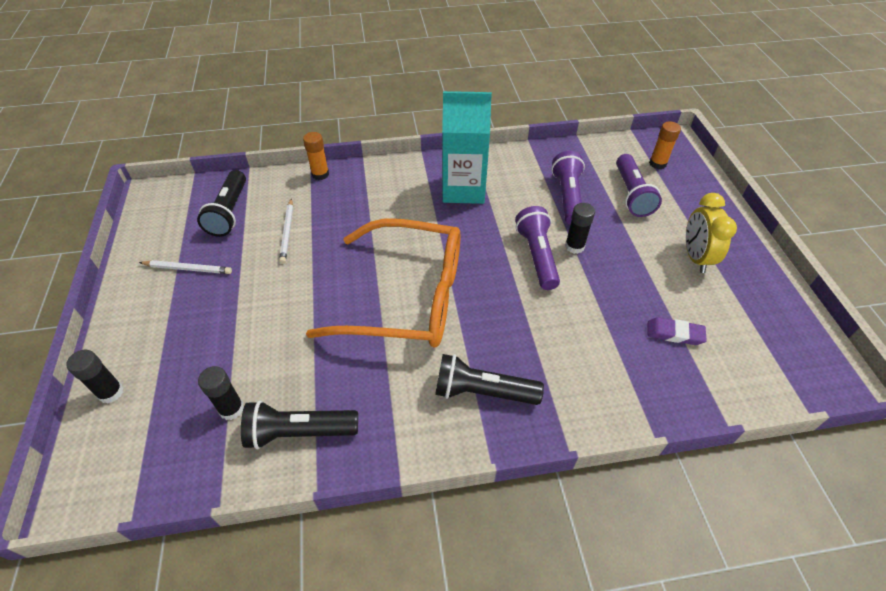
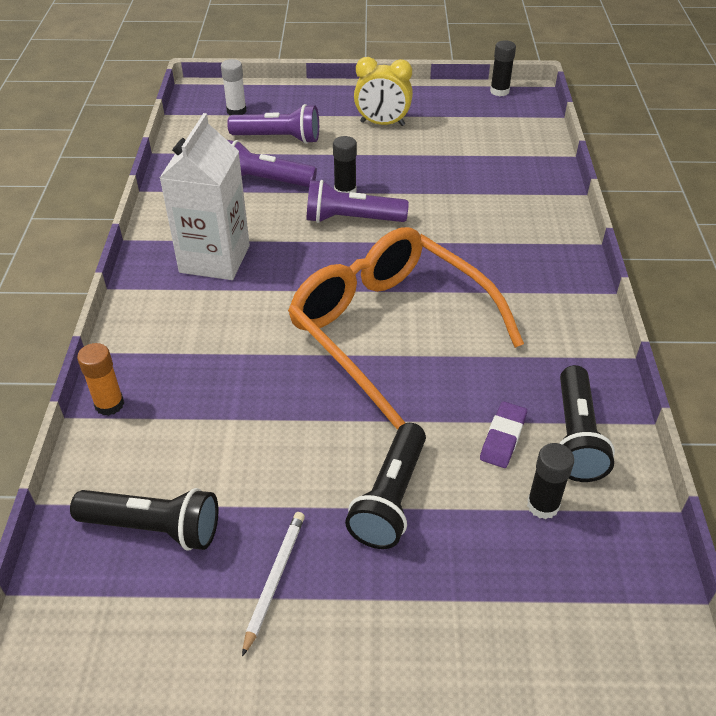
camera: 80 degrees left, 5 degrees down
(111, 392) = (510, 660): black glue stick -> black glue stick (499, 91)
(287, 232) = (232, 447): white pencil -> none
(407, 297) = (390, 329): orange glasses -> orange glasses turned 60 degrees counterclockwise
(463, 189) = (215, 259): turquoise carton -> white carton
(482, 392) = (529, 287): black flashlight -> black flashlight (390, 498)
(657, 163) = (236, 111): orange glue stick -> white glue stick
(674, 333) = (472, 158): purple eraser -> purple eraser (503, 438)

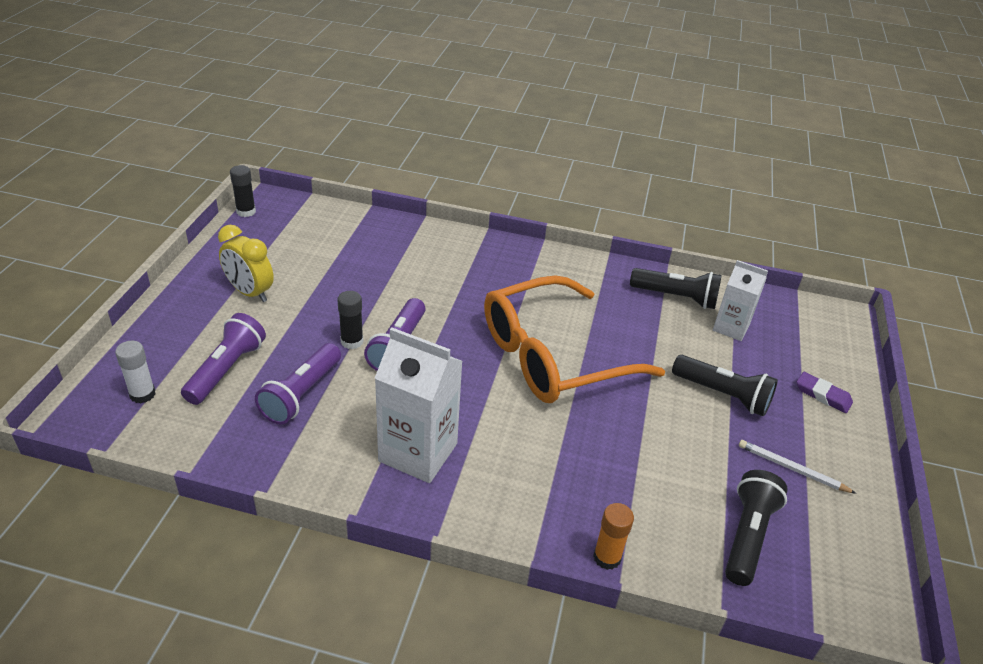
camera: 80 degrees left, 5 degrees down
(382, 123) = (250, 292): yellow clock -> yellow clock turned 105 degrees clockwise
(503, 438) = (673, 328): purple eraser -> purple eraser (823, 395)
(543, 505) = (731, 327): black glue stick -> white carton

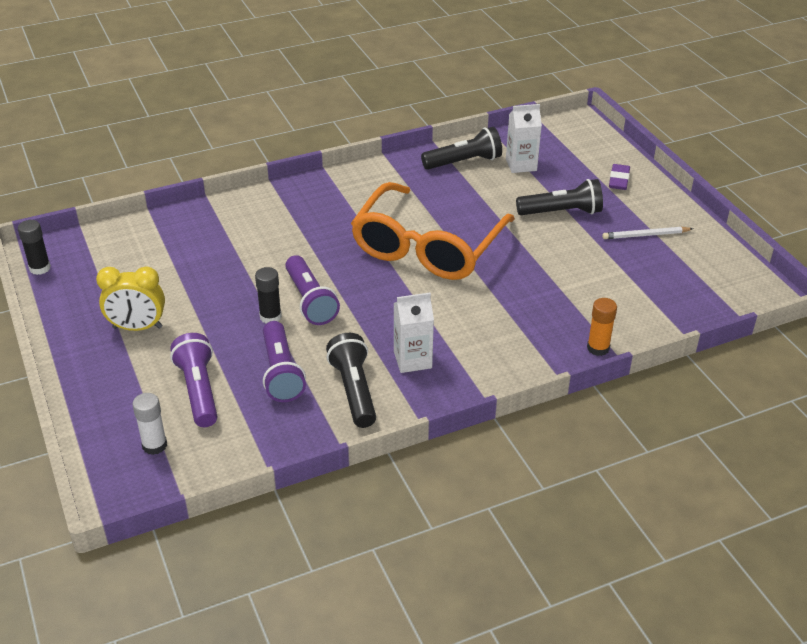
camera: 35 degrees left, 0 degrees up
(418, 452) = (412, 360): white carton -> white carton, size x0.62
(747, 536) = (659, 288): black flashlight -> black flashlight (354, 390)
(823, 395) = (619, 180): purple eraser -> purple eraser turned 75 degrees counterclockwise

